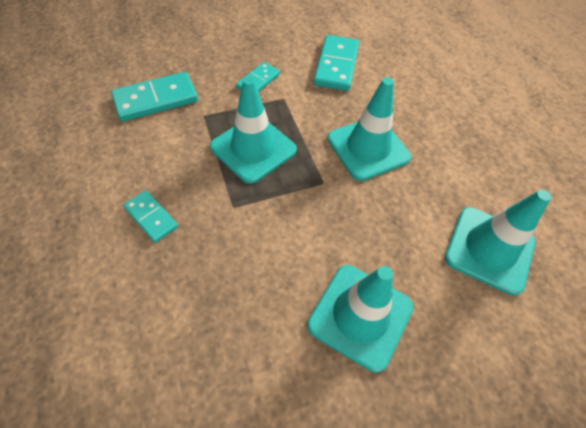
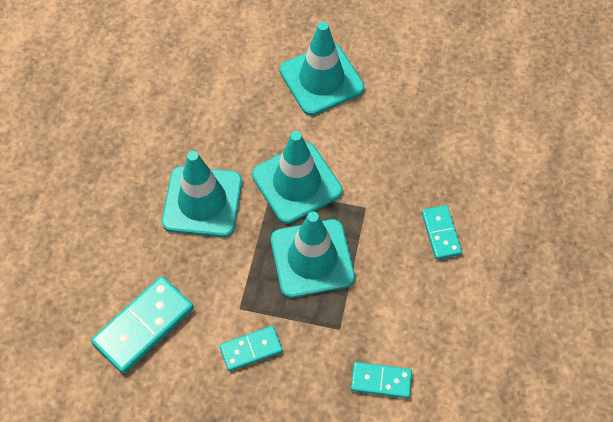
camera: 145 degrees left, 5 degrees up
(156, 99) = (381, 381): turquoise domino -> turquoise domino, size x0.59
(489, 249) = (187, 70): turquoise traffic cone -> turquoise traffic cone (297, 183)

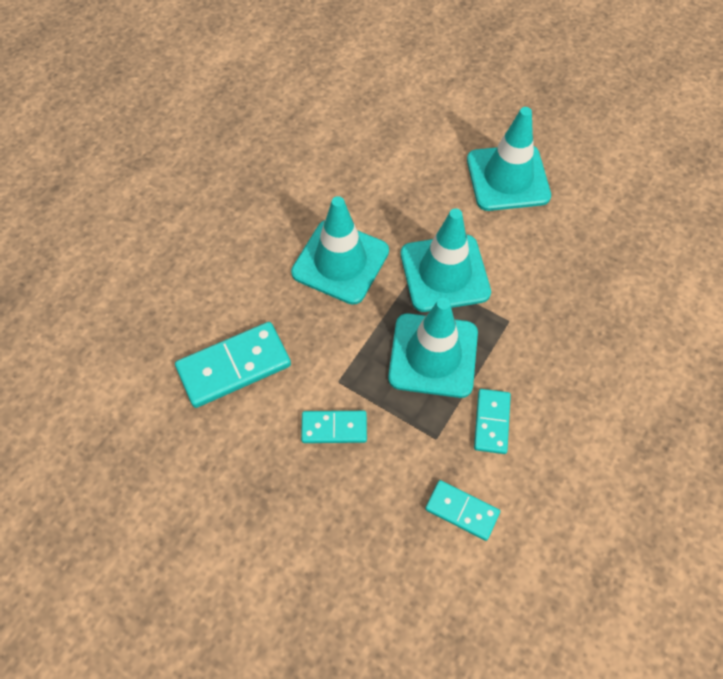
camera: 20 degrees right, 0 degrees up
(441, 233) = (583, 374): turquoise domino -> turquoise domino (492, 422)

